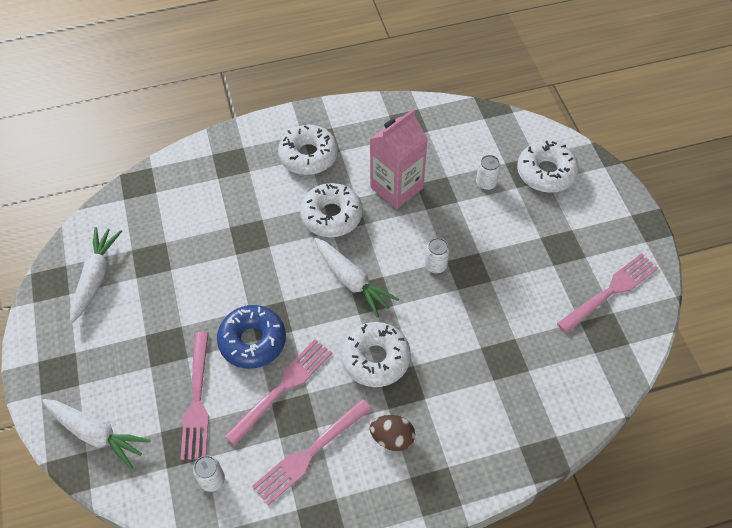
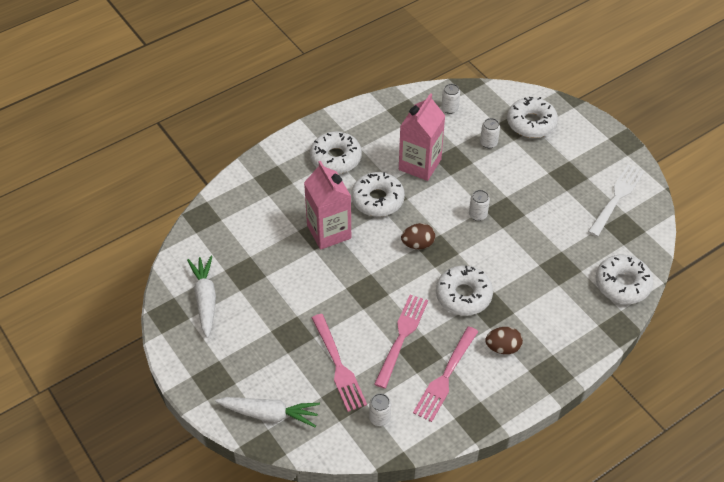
camera: 20 degrees left, 5 degrees down
(252, 341) = (361, 310): blue donut -> none
(261, 238) = (329, 232): none -> pink carton
(352, 281) = (418, 244): white carrot -> brown egg
(459, 131) = (449, 108): none -> white can
(572, 403) = (622, 284): none -> white donut
(610, 291) = (616, 198): pink fork -> white fork

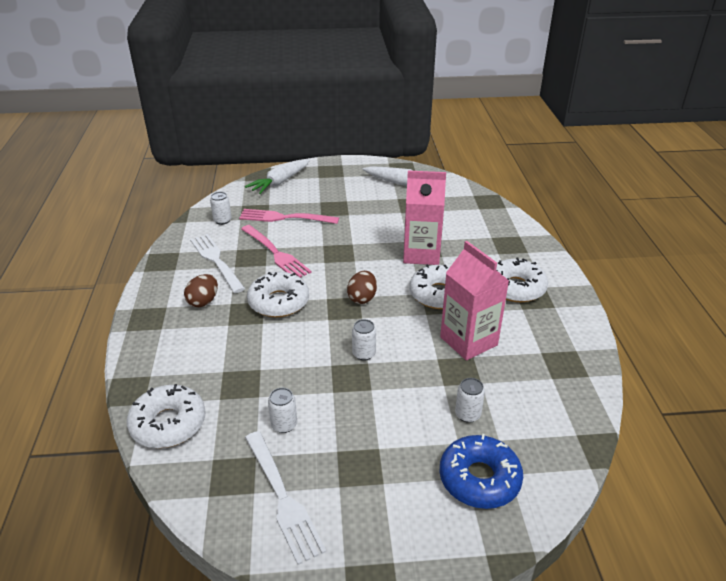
camera: 120 degrees right, 15 degrees down
(445, 377) = (216, 261): pink fork -> white fork
(449, 108) = (552, 406): white can -> white can (284, 425)
(531, 123) = (479, 479): white donut -> blue donut

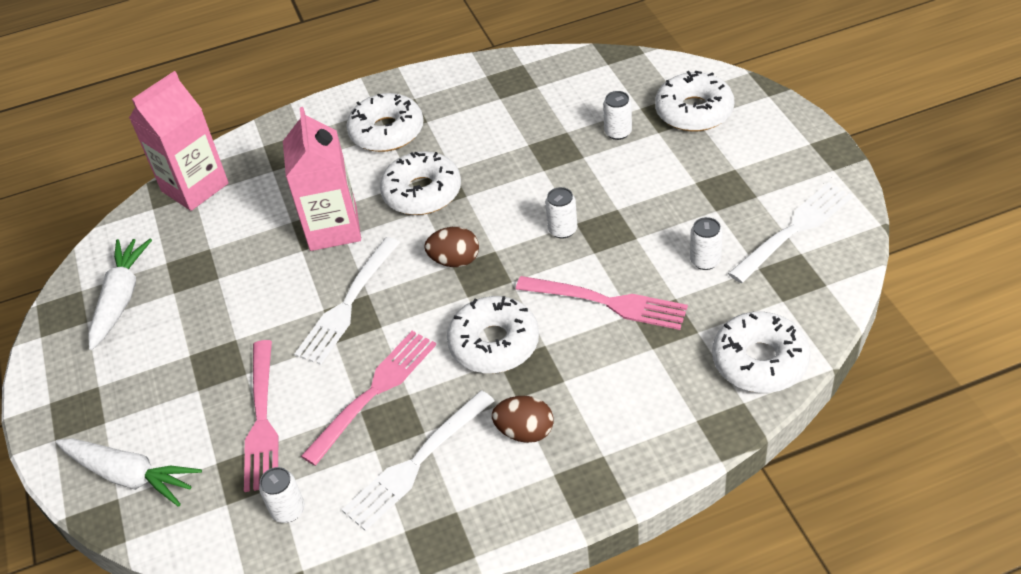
camera: 100 degrees left, 10 degrees up
(278, 359) = (607, 302): none -> pink fork
(350, 252) = (348, 304): none -> white fork
(468, 341) = (503, 152): pink carton -> pink carton (195, 187)
(479, 479) = (694, 111): blue donut -> white donut

